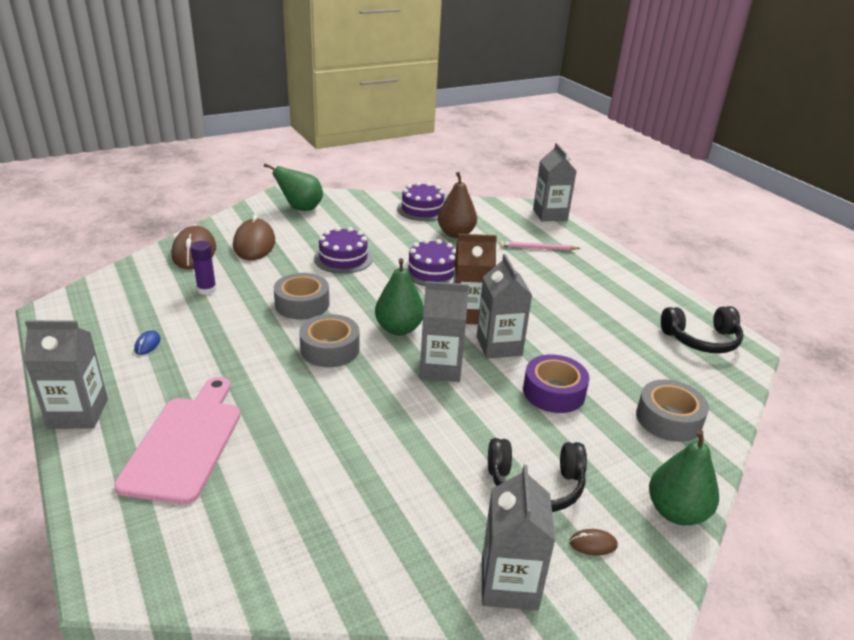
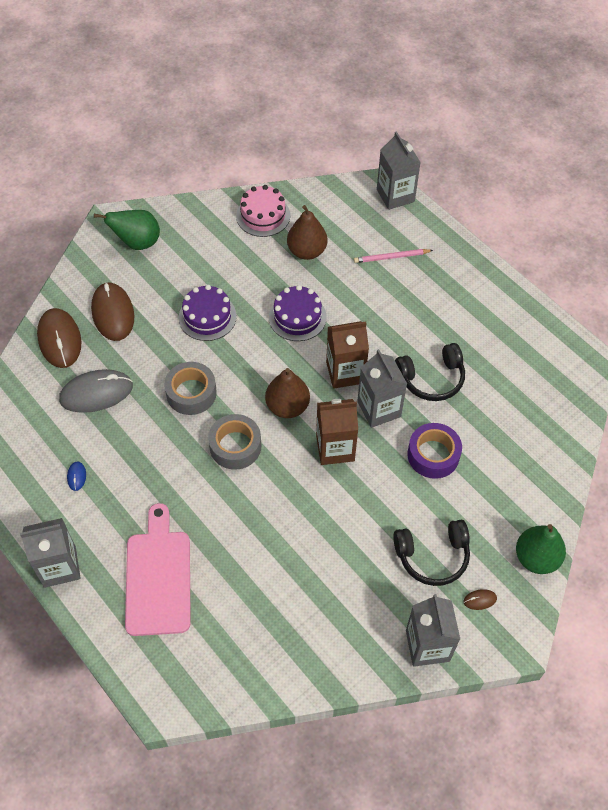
camera: 10 degrees left, 25 degrees up
(207, 290) = (96, 393): purple glue stick -> grey mouse
(399, 329) = (287, 407): green pear -> brown pear
(422, 209) = (263, 215): purple cake -> pink cake
(440, 368) = (335, 448): grey carton -> brown carton
(668, 419) = (527, 464): grey tape -> none
(701, 340) = (552, 361): black headphones -> black headphones (431, 379)

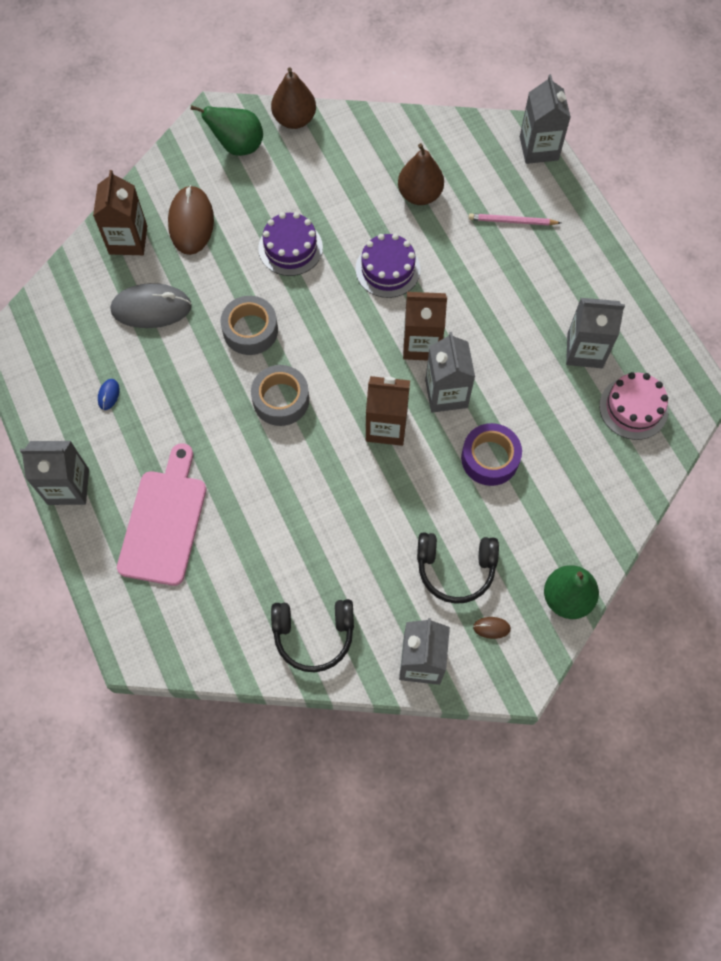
camera: 15 degrees right, 10 degrees up
(59, 340) = (128, 240): brown mouse -> brown carton
(263, 215) = (383, 142): pink cake -> pink cake (633, 408)
(287, 407) = (348, 368): brown pear -> brown pear (294, 119)
(431, 379) = (514, 372): black headphones -> black headphones (313, 635)
(485, 348) = (585, 350): none -> grey carton

